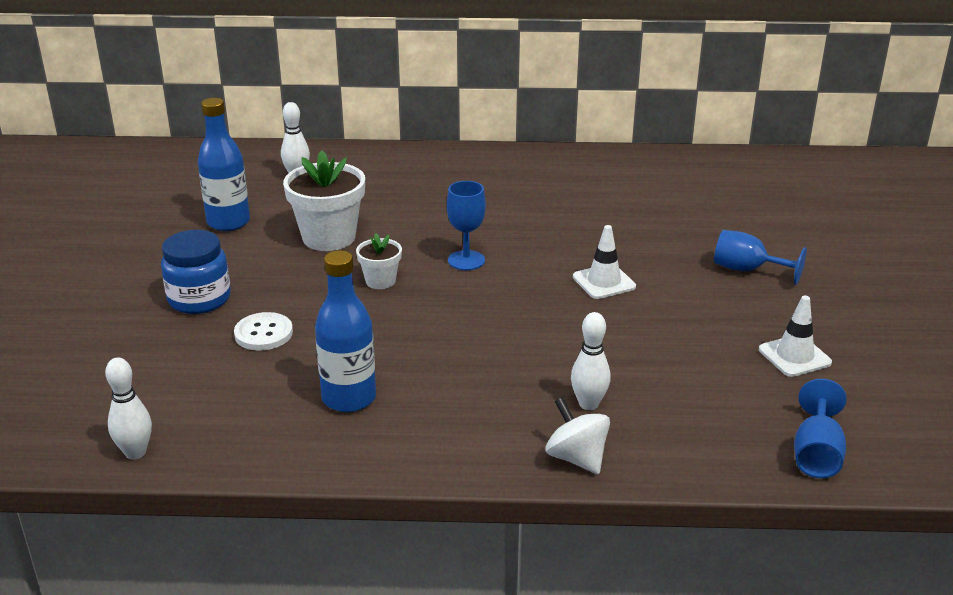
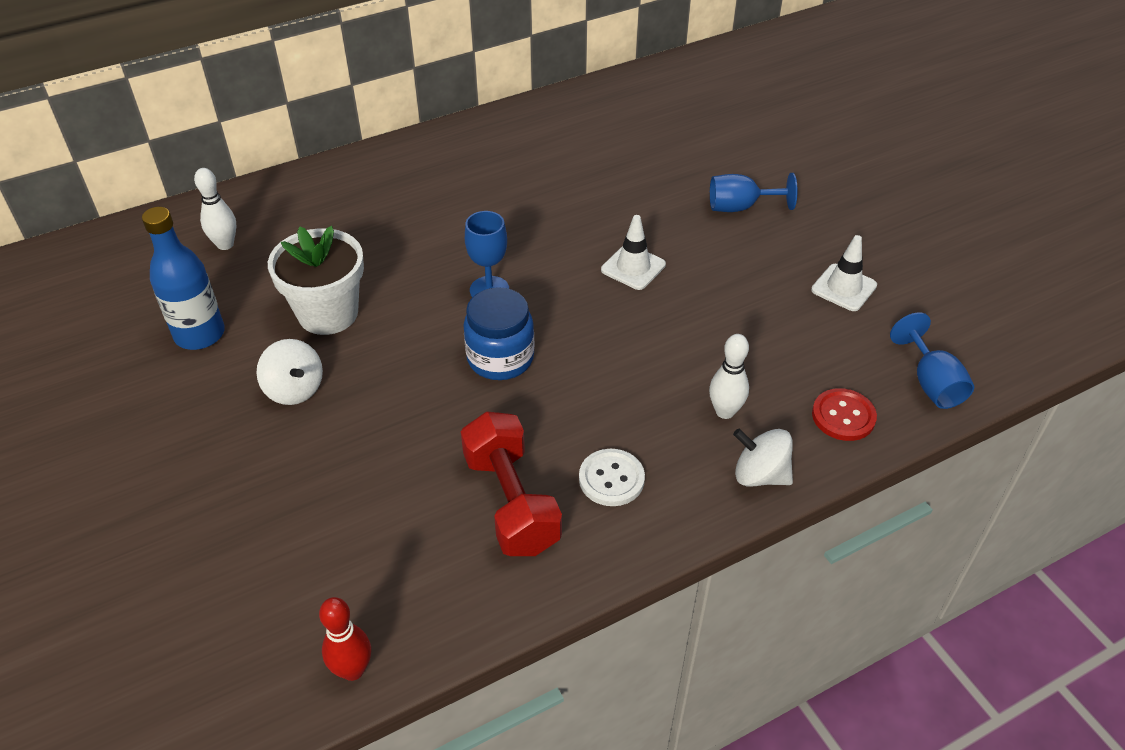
camera: 30 degrees left, 15 degrees up
(135, 452) = (353, 670): white bowling pin -> red bowling pin
(199, 299) = (254, 448): blue jar -> blue jar (500, 358)
(260, 274) = (294, 389): none -> white spinning top
(263, 333) = (361, 462): white button -> white button (611, 479)
(349, 398) = (511, 502): blue bottle -> red dumbbell
(380, 281) = (426, 348): white flower pot -> none
(699, 446) = (843, 416): none -> red button

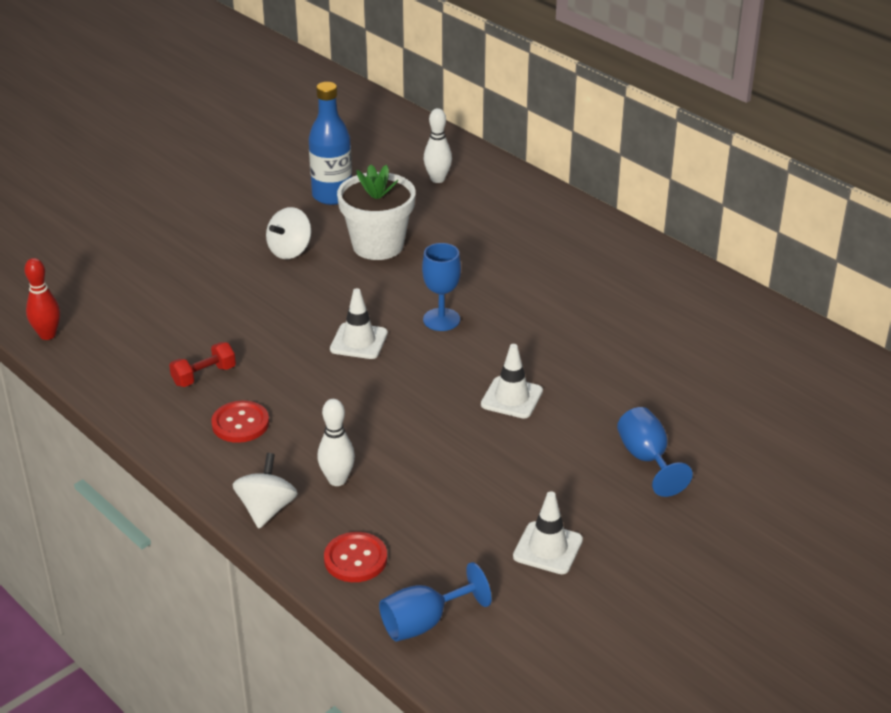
camera: 75 degrees right, 10 degrees down
(500, 358) = (359, 341): blue jar -> white traffic cone
(511, 502) = (204, 376): red dumbbell -> red dumbbell, size x0.53
(611, 479) = (240, 423): white button -> red button

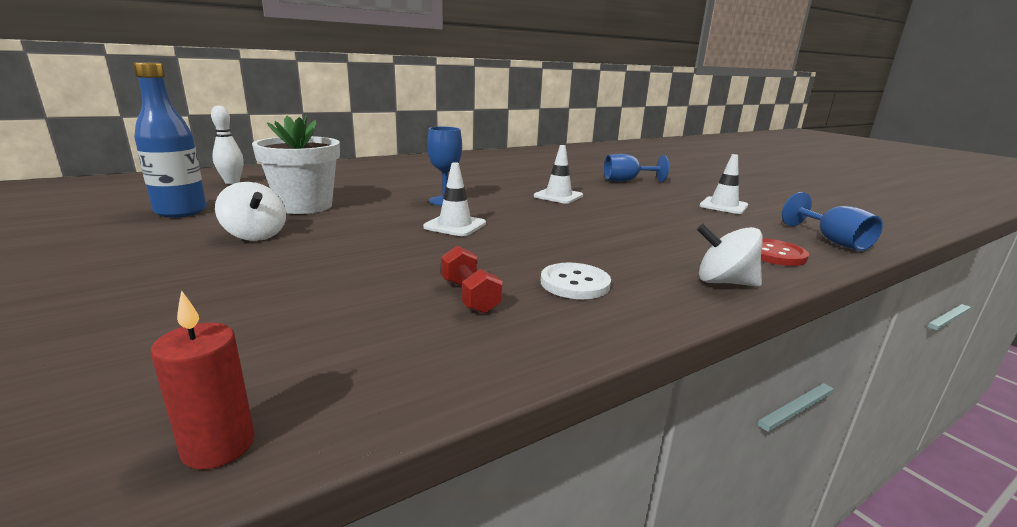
camera: 80 degrees left, 15 degrees down
(47, 335) = (219, 446): red bowling pin -> red candle
(240, 423) = (575, 283): red button -> white button
(337, 480) = (666, 251): white bowling pin -> none

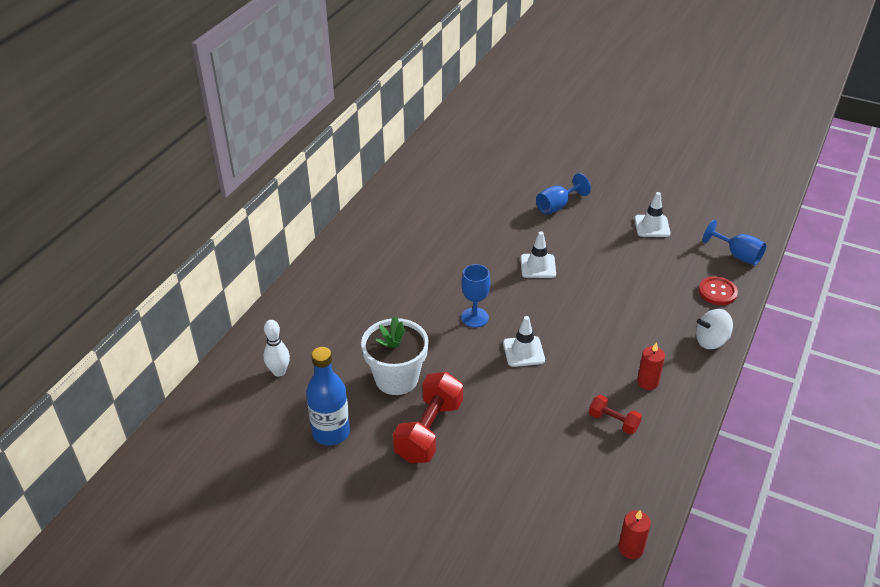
camera: 30 degrees left, 20 degrees up
(255, 235) = (429, 431): white spinning top -> red dumbbell
(575, 283) = (647, 382): white button -> red candle

